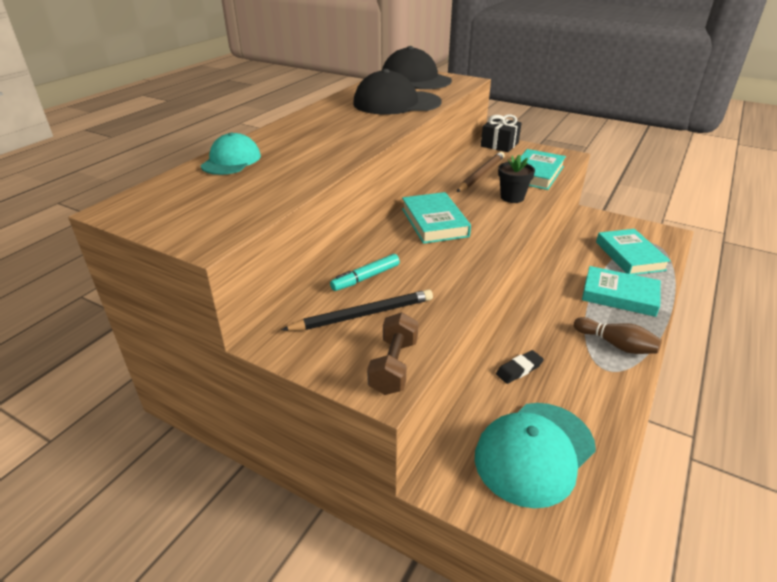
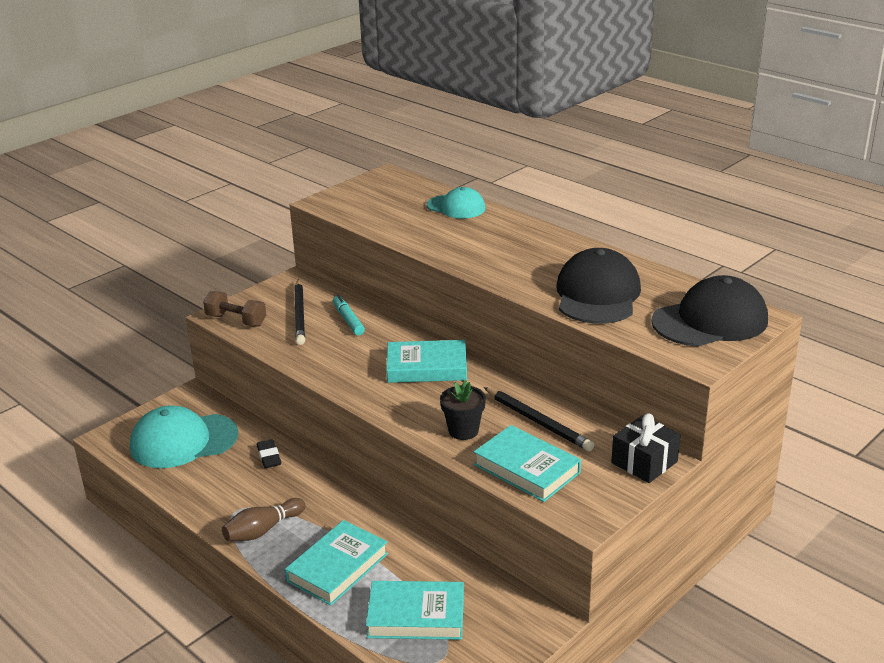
camera: 105 degrees right, 5 degrees down
(481, 174) = (538, 422): brown pencil -> black pencil
(534, 452) = (183, 441): turquoise cap -> turquoise cap turned 75 degrees counterclockwise

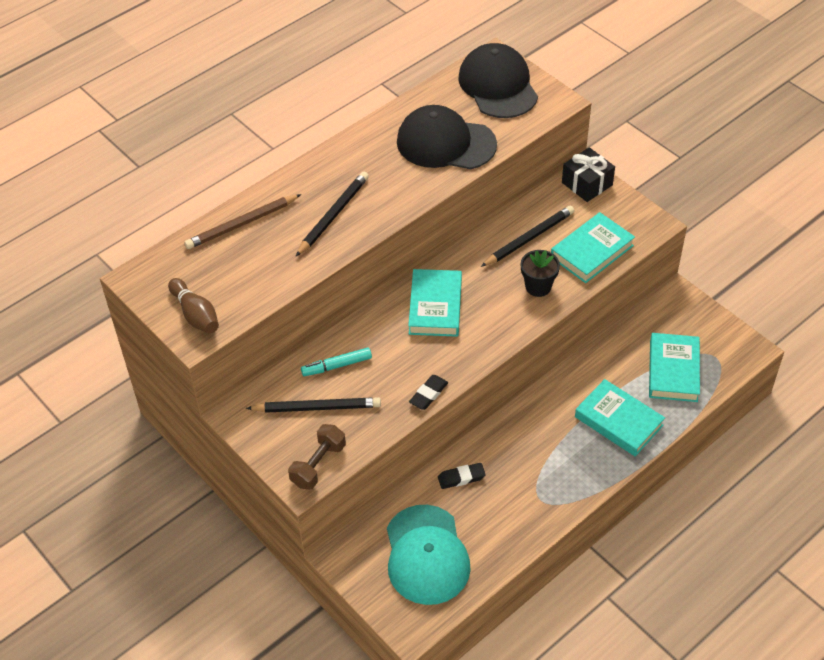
camera: 85 degrees left, 20 degrees up
(263, 530) = (569, 477): brown bowling pin -> brown bowling pin (195, 314)
(312, 370) = (428, 394): none -> black eraser
(456, 207) = (242, 224): turquoise cap -> brown pencil
(474, 245) = (333, 215): none -> black pencil

